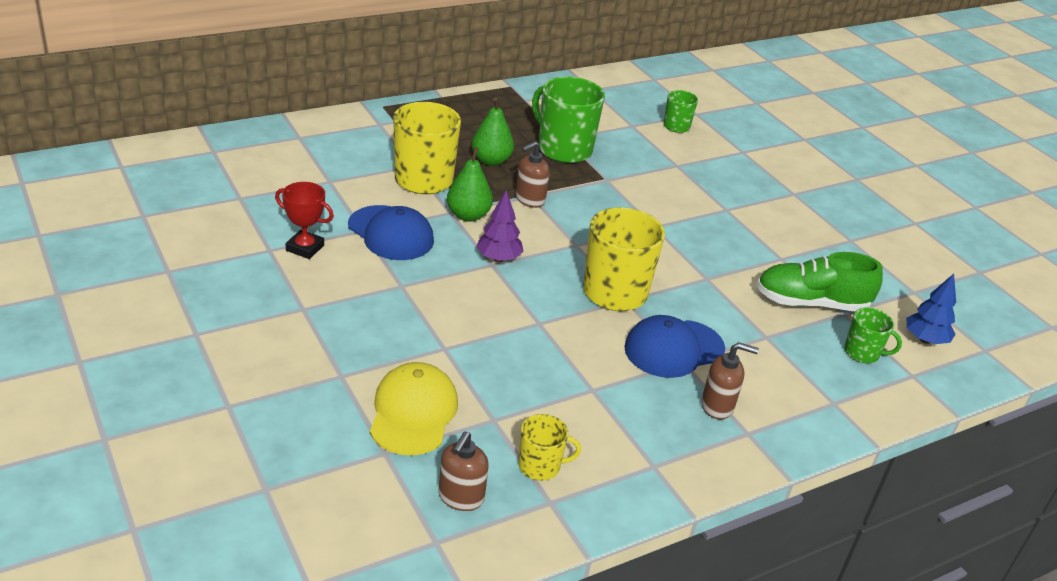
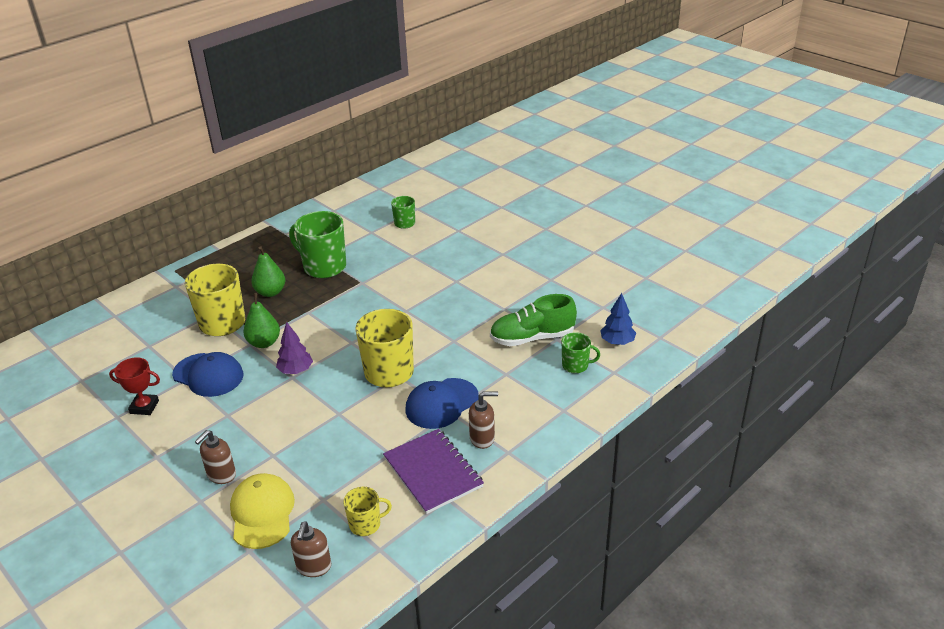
camera: 10 degrees left, 0 degrees up
(529, 200) = (308, 316): brown soap dispenser -> brown soap dispenser (221, 475)
(642, 428) = (433, 472): none -> purple notebook

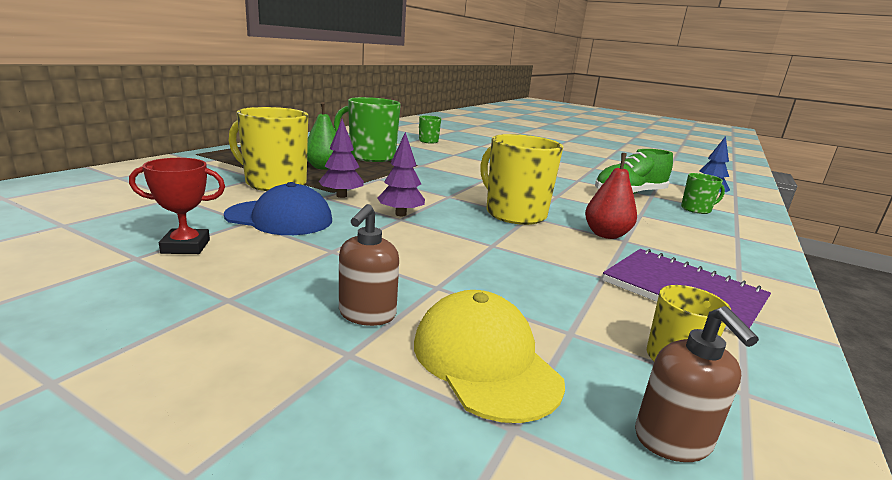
camera: 20 degrees left, 15 degrees down
(264, 343) = (341, 196): green pear -> purple tree
(441, 403) = (606, 235): blue cap -> red pear
(482, 438) = (693, 259): brown soap dispenser -> none

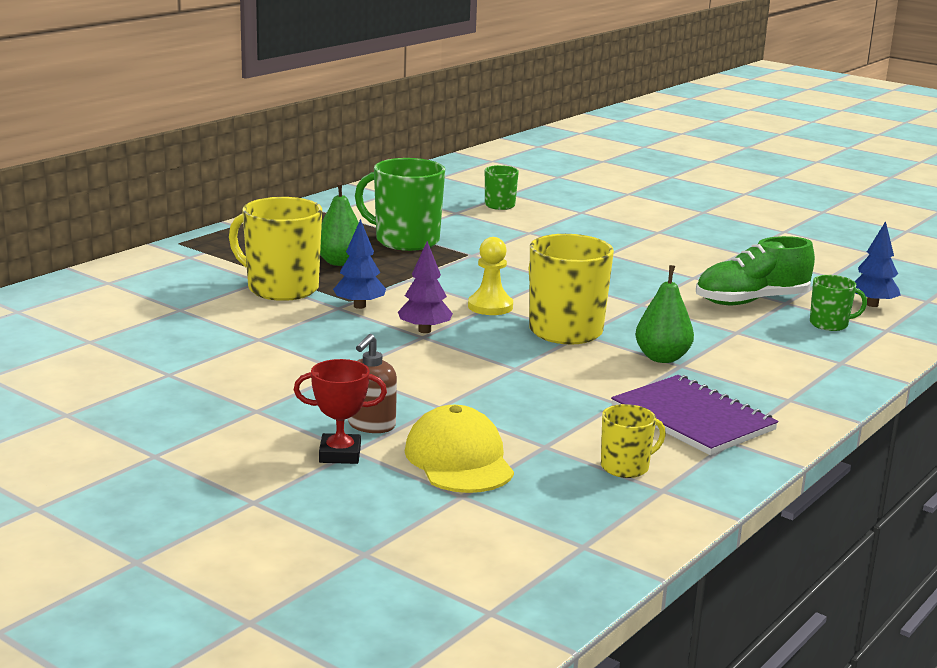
camera: 10 degrees right, 0 degrees up
(186, 246) = (208, 364): red trophy -> red trophy (340, 454)
(280, 218) = (291, 335): blue cap -> none
(341, 196) = (359, 306): purple tree -> blue tree
(448, 197) = (490, 306): none -> yellow pawn
(606, 235) = (662, 358): red pear -> green pear
(673, 440) = (573, 508): brown soap dispenser -> none

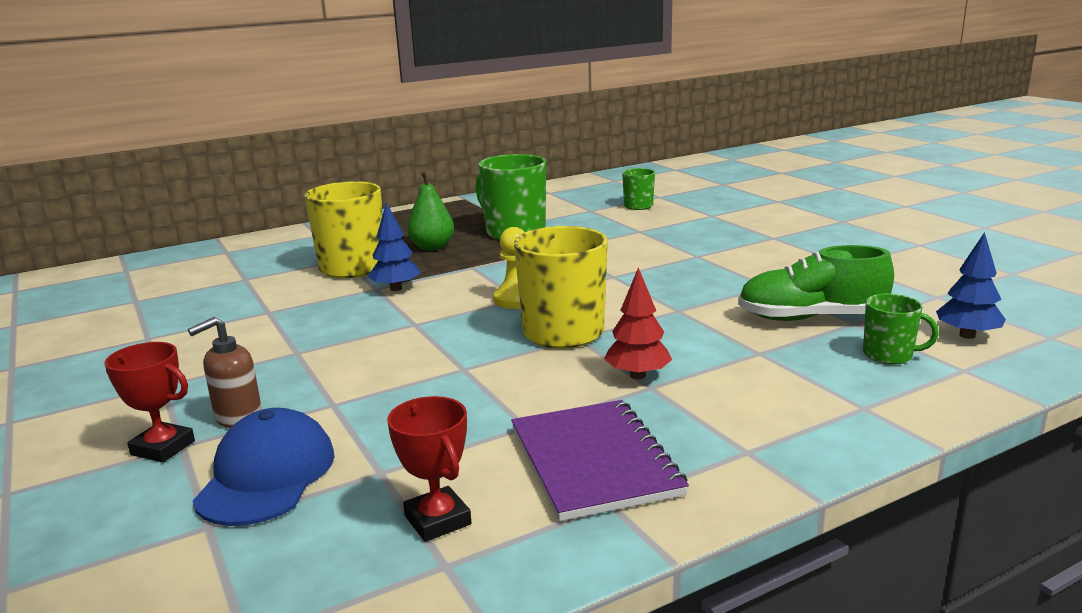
camera: 25 degrees right, 0 degrees up
(424, 330) = (423, 318): purple tree -> none
(459, 460) = (267, 475): yellow cap -> blue cap
(626, 467) = (437, 520): yellow mug -> red trophy
(662, 358) = (637, 375): green pear -> red tree

